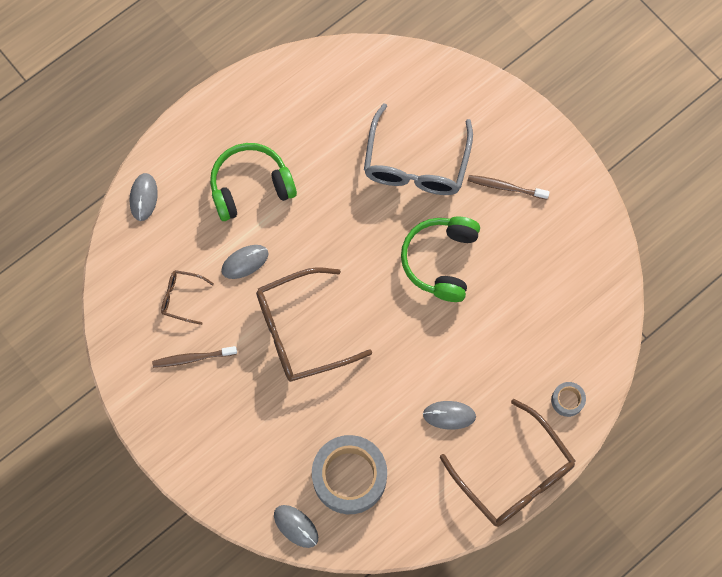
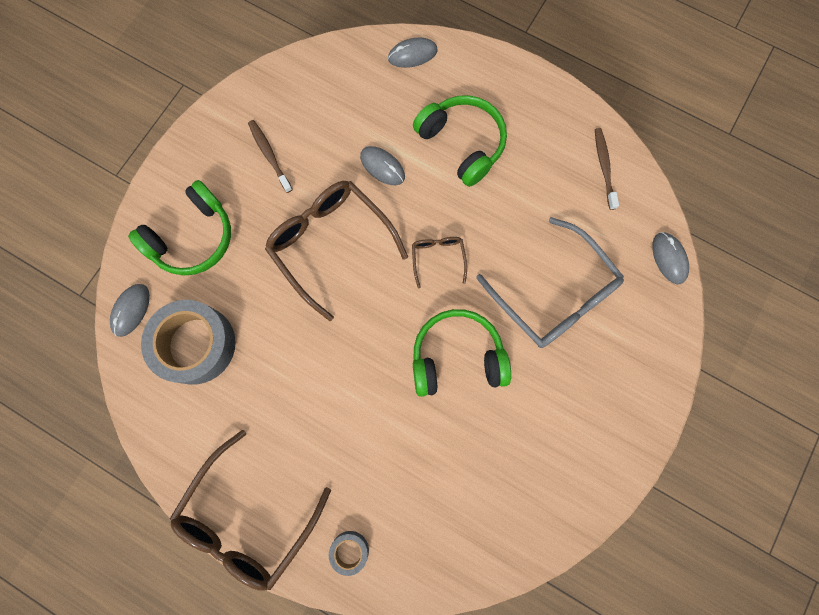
camera: 70 degrees right, 5 degrees up
(182, 298) = (326, 124): brown glasses -> brown glasses (438, 258)
(247, 451) = (193, 237): none -> green headphones
(416, 163) = (554, 294): grey glasses -> grey glasses turned 120 degrees counterclockwise
(449, 415) = (291, 424): grey mouse -> grey mouse (669, 258)
(505, 187) = (567, 398): brown toothbrush -> brown toothbrush (604, 167)

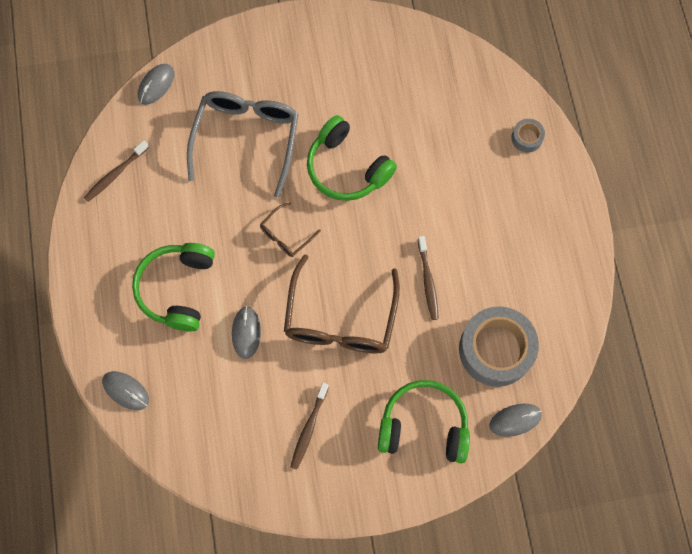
camera: 130 degrees left, 5 degrees down
(248, 517) = (566, 214): brown glasses -> none
(299, 339) = (428, 281): none -> brown toothbrush

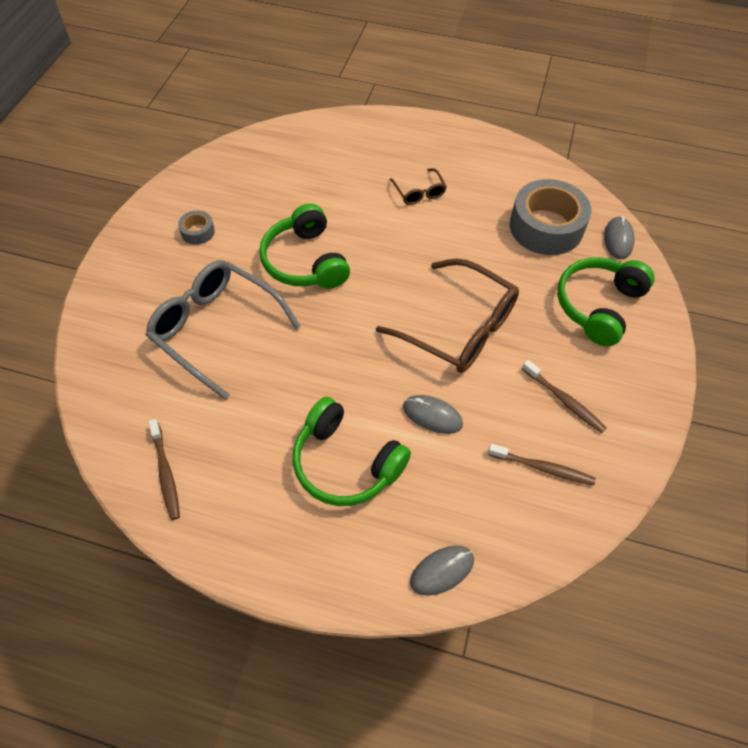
camera: 65 degrees left, 15 degrees down
(156, 85) = (90, 387): grey mouse -> none
(286, 235) = (344, 337): brown glasses -> brown glasses (419, 192)
(347, 168) = (305, 261): green headphones -> green headphones turned 90 degrees clockwise
(428, 281) = (456, 247): brown toothbrush -> brown toothbrush (543, 468)
(526, 138) = (362, 133): grey tape -> grey tape (197, 232)

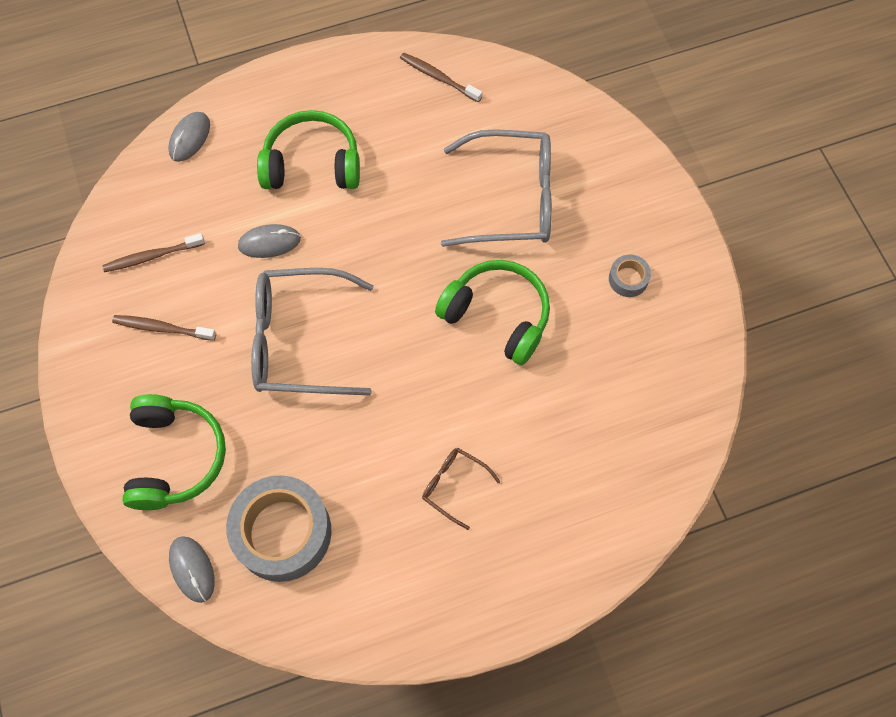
camera: 145 degrees right, 10 degrees up
(458, 327) = (300, 340): brown glasses -> grey glasses

